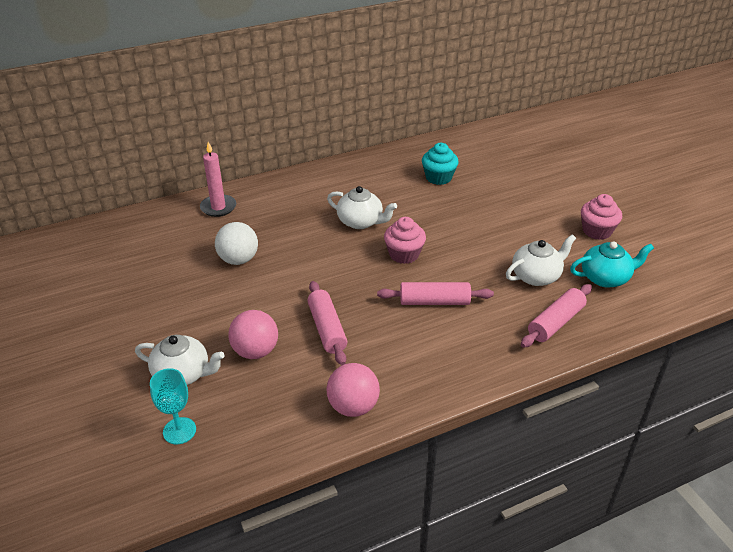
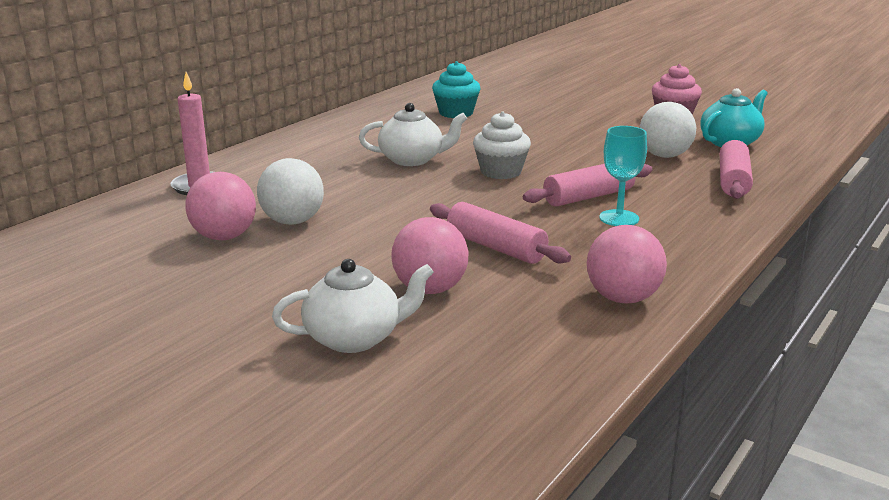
camera: 30 degrees left, 15 degrees down
(179, 431) = (426, 391): turquoise goblet -> turquoise goblet (619, 218)
(193, 260) = (224, 237): none -> pink ball
(404, 254) = (501, 172): pink cupcake -> white cupcake
(536, 276) = (664, 156): white teapot -> white ball

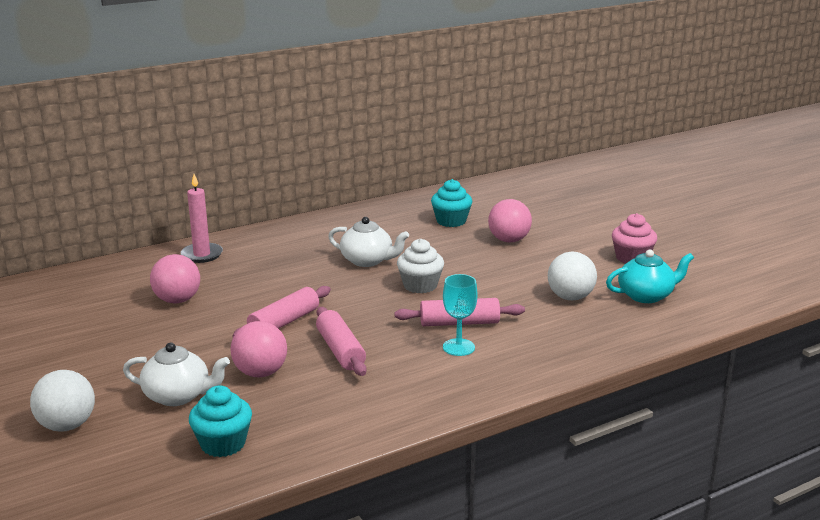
camera: 25 degrees right, 0 degrees up
(292, 221) = (231, 297): white ball -> white ball (67, 425)
(483, 377) = (223, 444): none -> turquoise cupcake
(623, 298) = (378, 413): pink ball -> pink ball (509, 240)
(733, 181) = (596, 334): pink rolling pin -> pink rolling pin (284, 323)

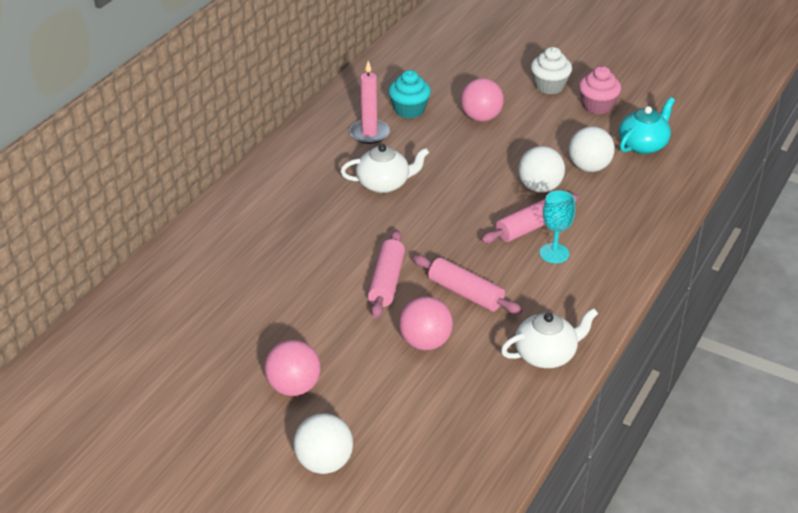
camera: 30 degrees left, 15 degrees up
(177, 300) = (261, 293): pink ball -> pink ball (294, 387)
(178, 396) = (383, 393): white teapot -> white teapot (546, 355)
(202, 255) = (221, 230): pink candle -> pink candle (369, 133)
(223, 444) = (472, 423): turquoise cupcake -> none
(420, 285) = (458, 197): white cupcake -> white cupcake (549, 86)
(504, 298) = (540, 187): none -> white ball

